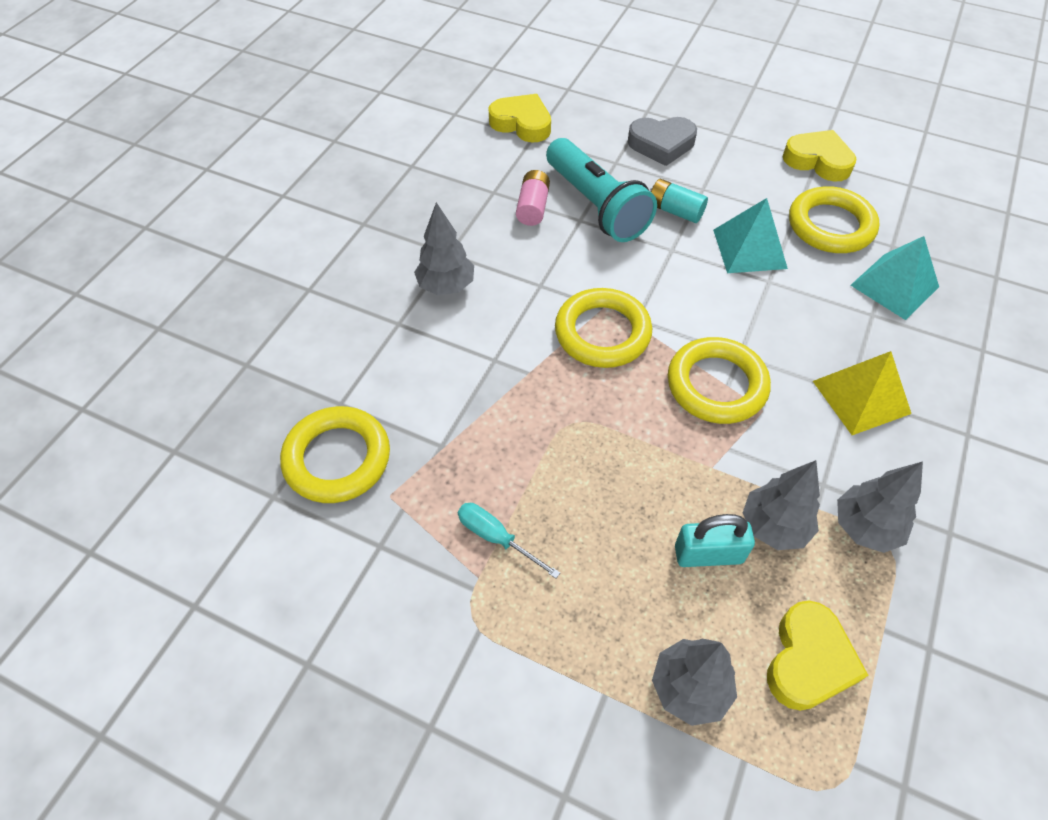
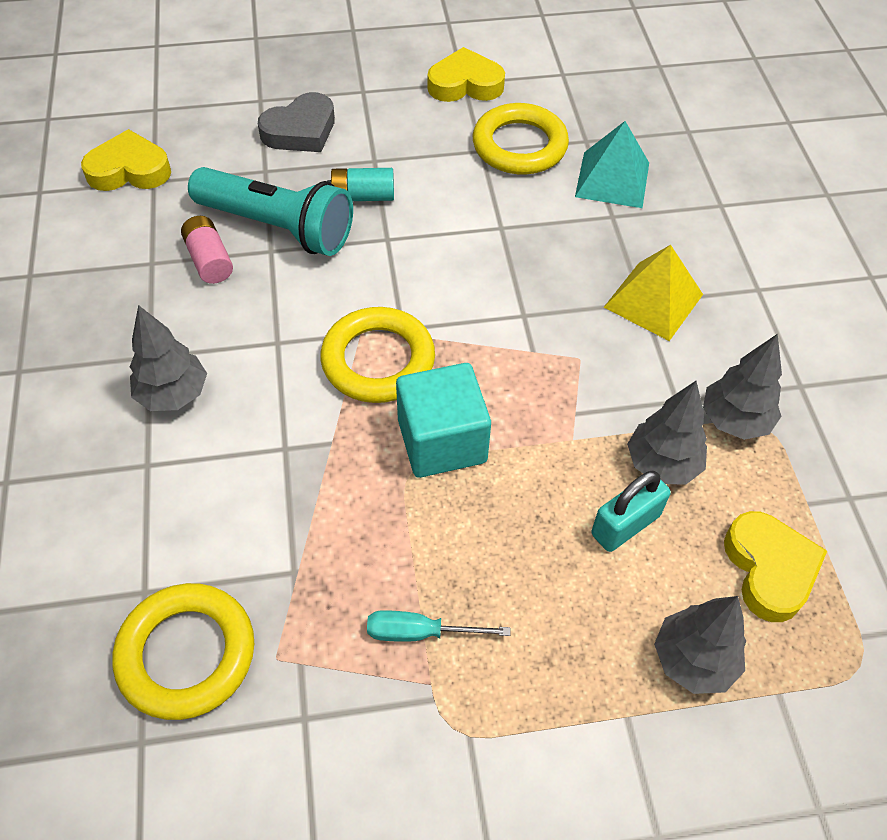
camera: 35 degrees left, 0 degrees up
(608, 414) = (442, 441): none -> turquoise cube
(716, 385) = (522, 356): yellow ring -> none
(749, 248) = (461, 203): turquoise pyramid -> none

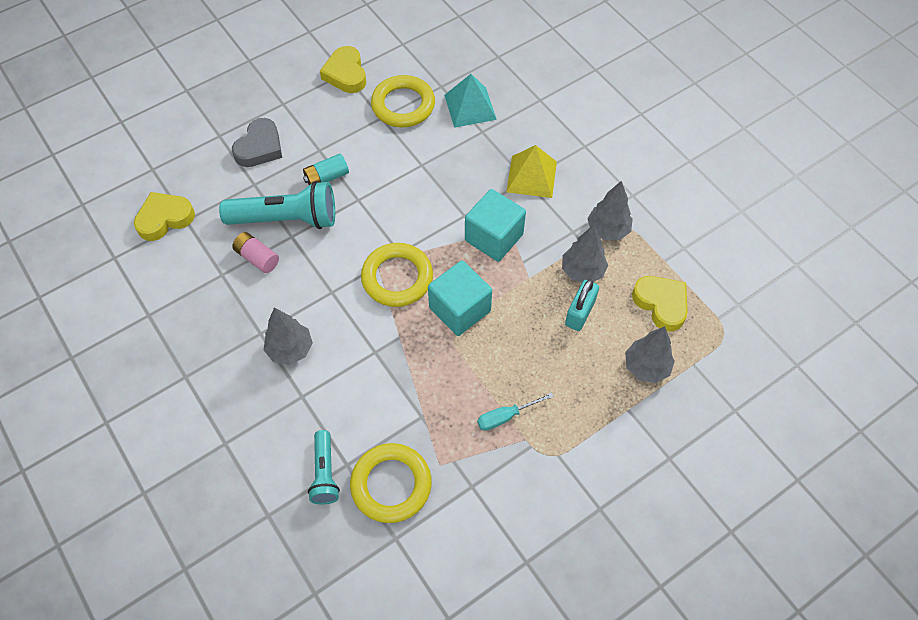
camera: 25 degrees left, 5 degrees up
(106, 590) = (325, 473): none -> turquoise flashlight
(465, 84) = (346, 74): yellow heart -> yellow heart turned 75 degrees counterclockwise
(550, 361) = (494, 237): none -> turquoise cube

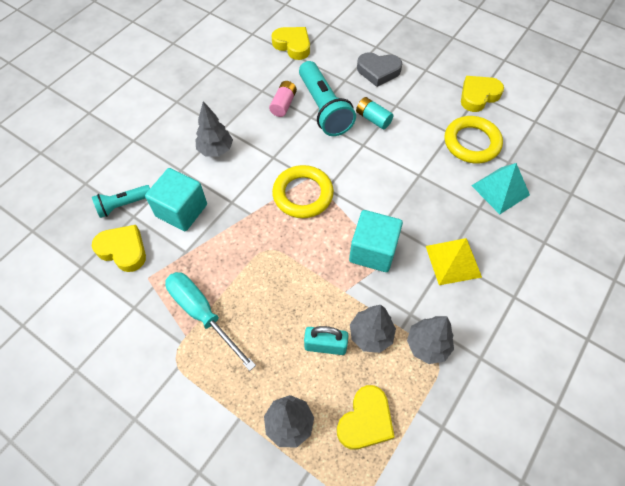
camera: 70 degrees right, 0 degrees up
(391, 484) = (123, 250): yellow ring -> yellow heart
(460, 309) = (291, 247): turquoise cube -> turquoise cube (181, 210)
(506, 416) = (202, 314): turquoise screwdriver -> turquoise screwdriver, size x1.77

